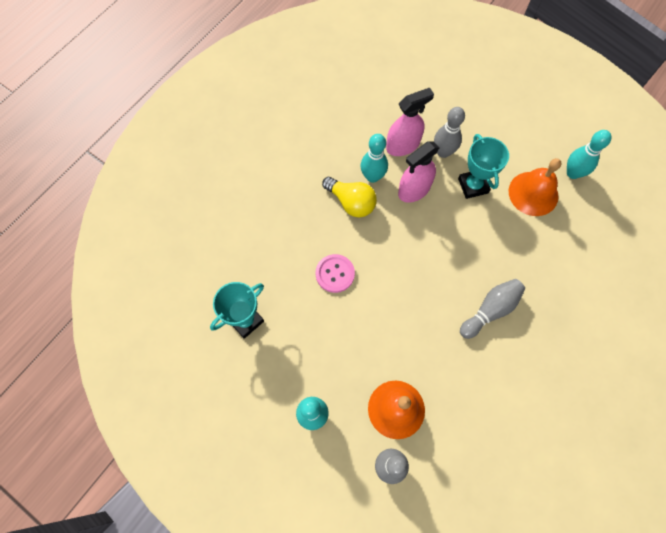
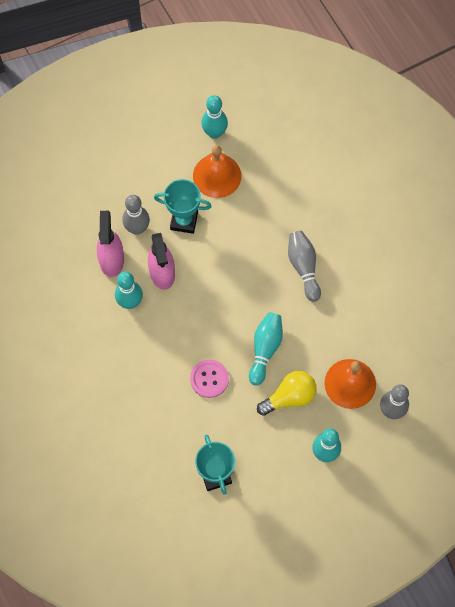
camera: 65 degrees left, 0 degrees up
(351, 202) = (147, 333): yellow light bulb -> yellow light bulb (289, 397)
(388, 311) = (265, 349): none -> turquoise bowling pin

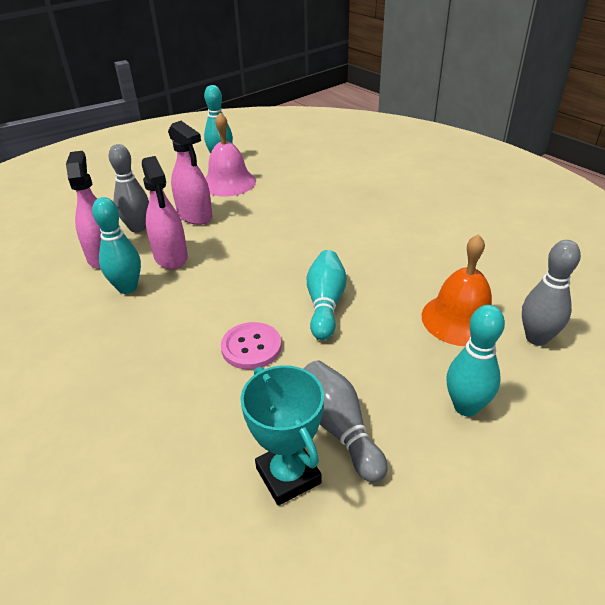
camera: 10 degrees left, 30 degrees down
(184, 221) = (195, 215): turquoise trophy -> pink spray bottle
(217, 175) = (228, 182): orange bell -> pink bell
(289, 397) = (379, 347): yellow light bulb -> none
(303, 267) = (349, 229): grey bowling pin -> grey bowling pin (339, 428)

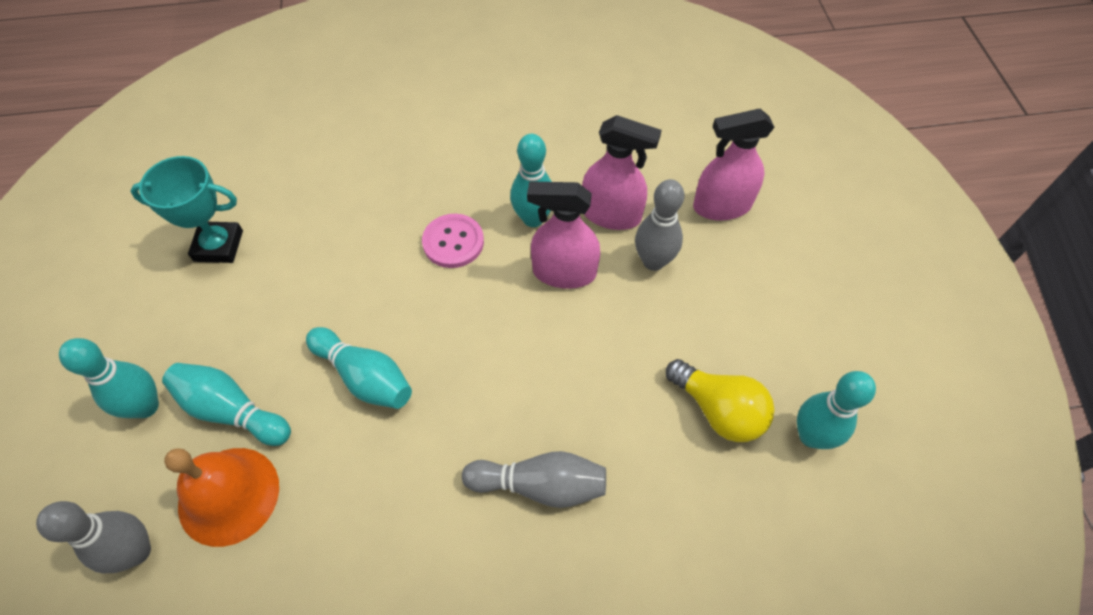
camera: 120 degrees right, 20 degrees up
(195, 215) = (645, 330): pink spray bottle -> pink spray bottle (721, 206)
(228, 182) = (718, 410): pink bell -> yellow light bulb
(251, 347) = (361, 282): pink button -> pink button (453, 242)
(339, 428) = (221, 299): grey bowling pin -> grey bowling pin (540, 485)
(414, 354) = (232, 411): none -> turquoise bowling pin

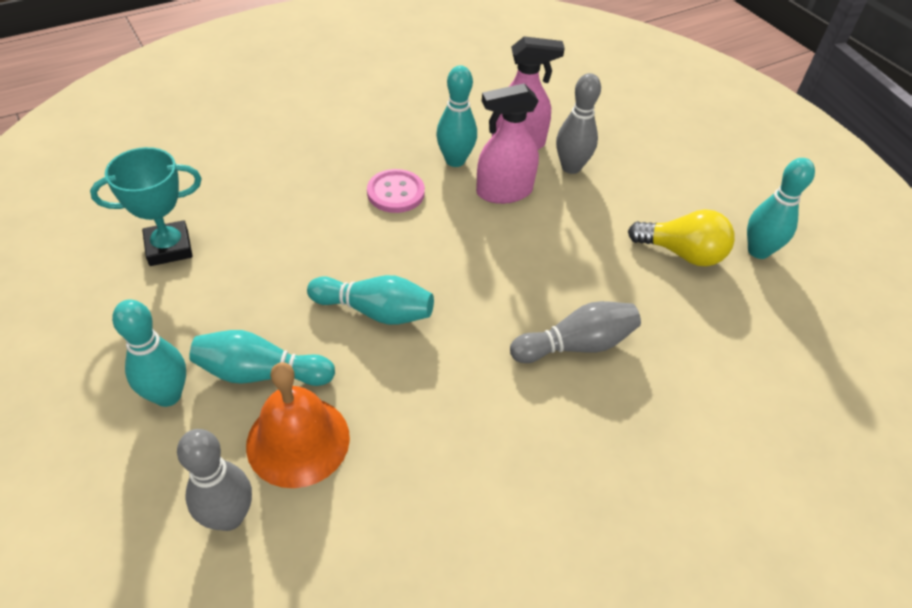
camera: 25 degrees left, 10 degrees down
(721, 206) = (600, 119): pink spray bottle -> none

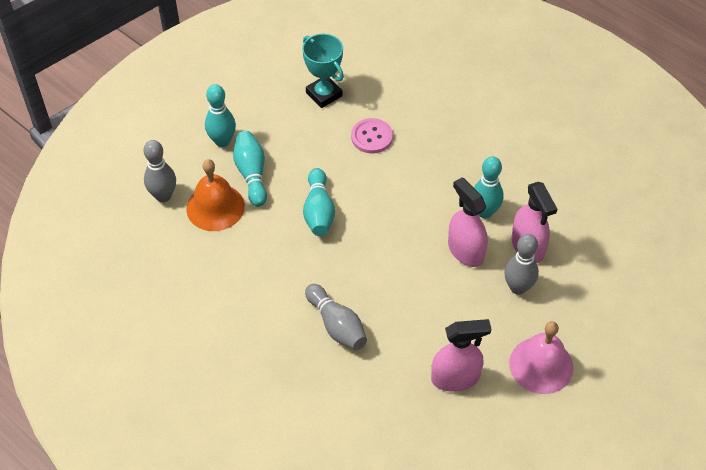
camera: 75 degrees right, 5 degrees up
(395, 193) = (430, 188): pink button -> pink button (371, 137)
(677, 181) = (541, 365): none -> pink bell
(682, 253) = (455, 378): yellow light bulb -> pink spray bottle
(758, 251) = (484, 431): turquoise bowling pin -> none

